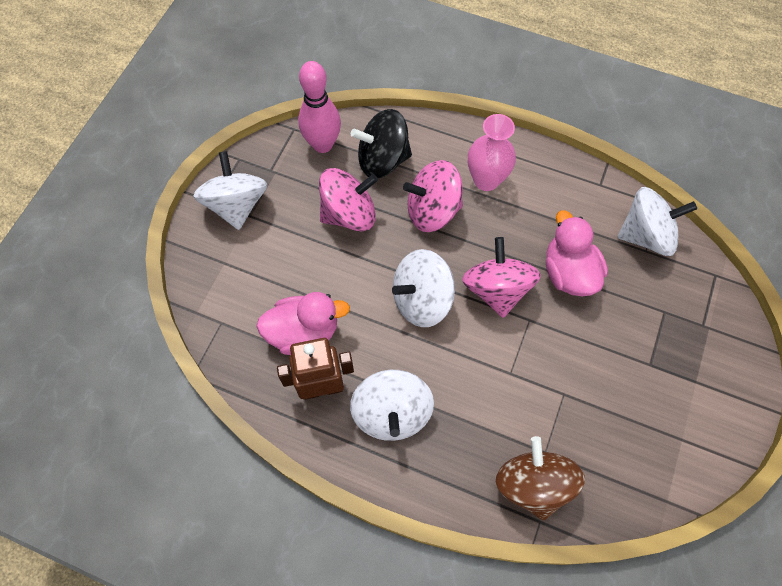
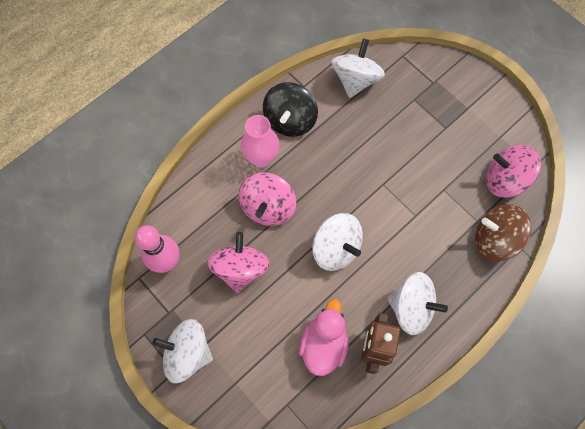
camera: 65 degrees left, 5 degrees up
(382, 160) = (205, 222): black spinning top -> black spinning top (290, 120)
(421, 300) = (336, 248): white spinning top -> white spinning top turned 45 degrees counterclockwise
(496, 289) = (351, 194): pink spinning top -> pink spinning top (505, 179)
(568, 273) = (360, 142): pink duck -> none

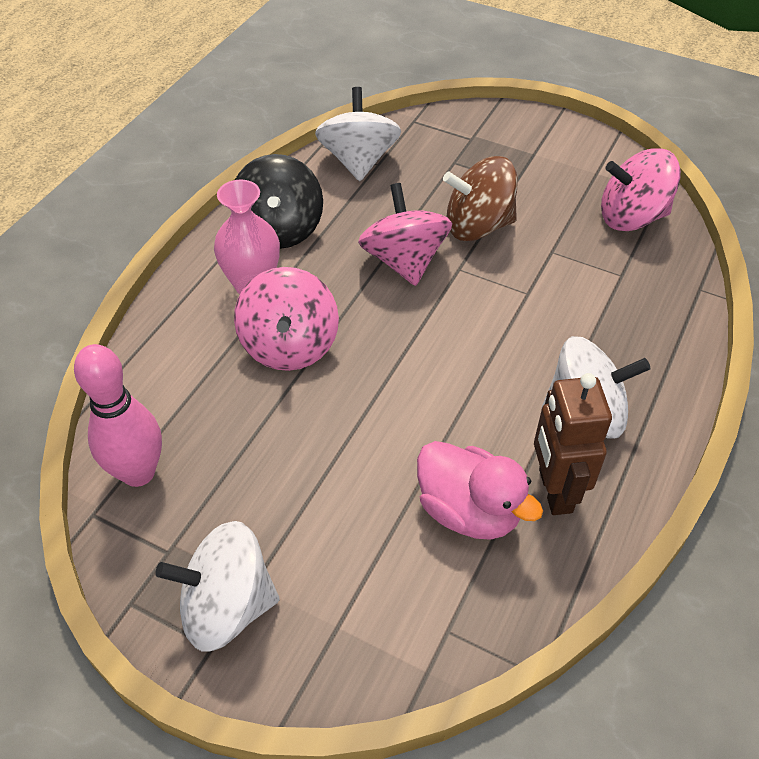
camera: 20 degrees left, 20 degrees down
(240, 268) = (276, 443): pink spinning top -> pink spinning top (404, 261)
(323, 344) = (469, 511): pink duck -> pink duck turned 135 degrees clockwise
(336, 248) = (425, 369): white spinning top -> none
(494, 239) = (659, 289): brown spinning top -> brown spinning top (478, 226)

